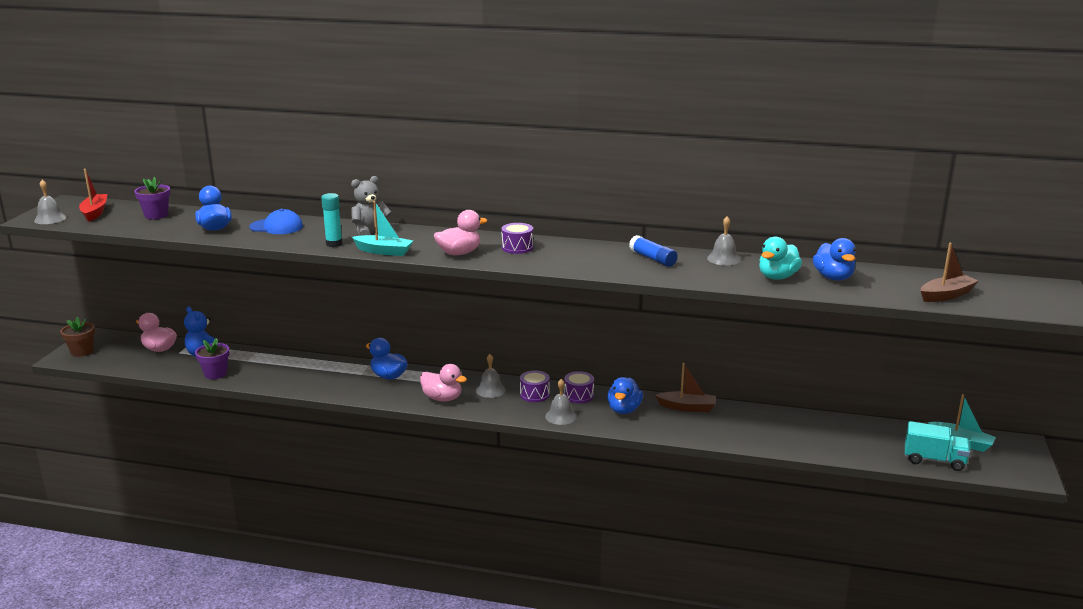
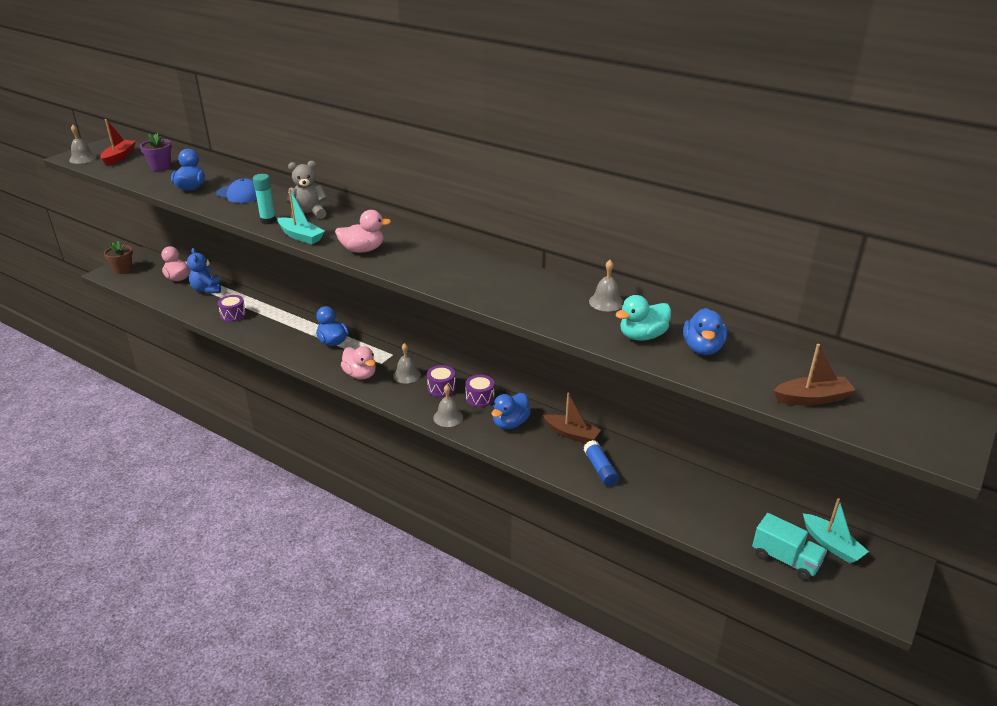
camera: 20 degrees right, 10 degrees up
(215, 374) = (202, 311): purple flower pot -> none
(517, 247) = (420, 252): purple drum -> purple drum (233, 315)
(652, 259) = (535, 289): blue glue stick -> blue glue stick (600, 469)

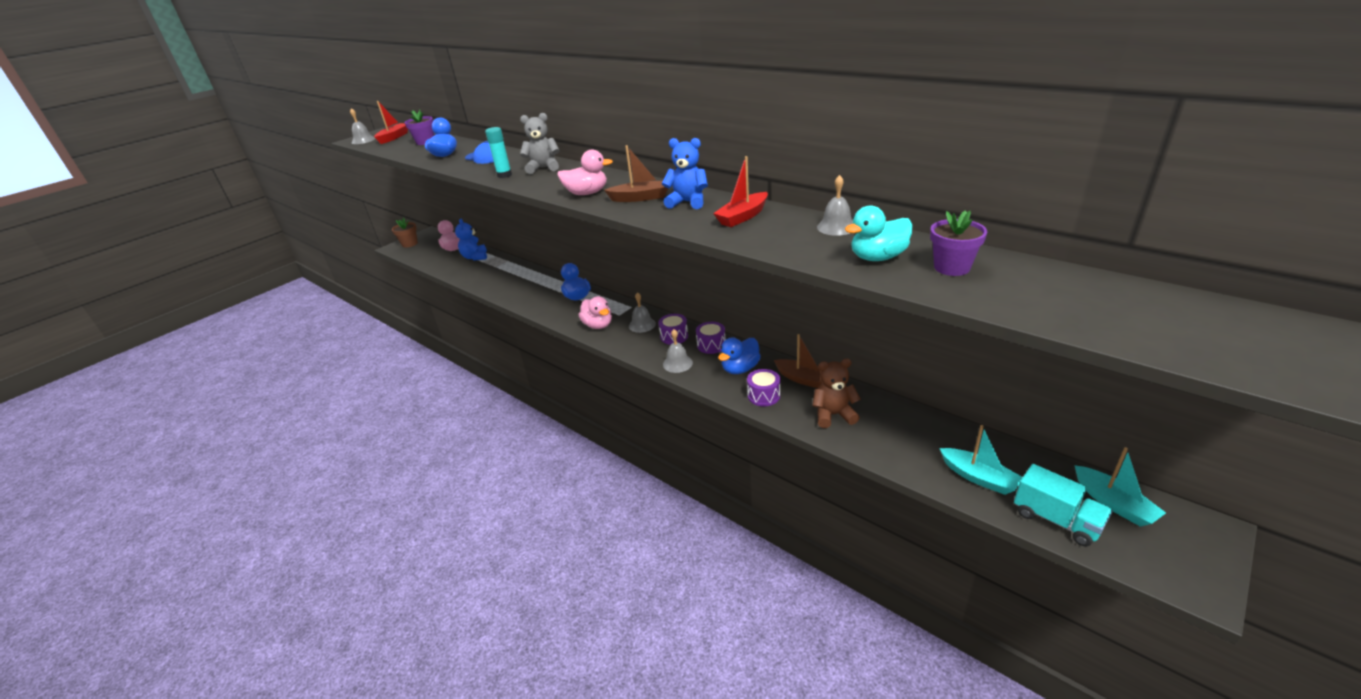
camera: 10 degrees right, 0 degrees up
(233, 315) = (493, 277): purple drum -> purple drum (763, 395)
(301, 236) = (531, 185): turquoise boat -> turquoise boat (978, 477)
(466, 267) = (688, 202): none -> blue teddy bear
(520, 286) = (742, 217): none -> red boat
(600, 469) = (833, 415): blue glue stick -> brown teddy bear
(702, 348) = (952, 267): blue duck -> purple flower pot
(812, 398) = (1102, 318): brown boat -> brown boat (640, 198)

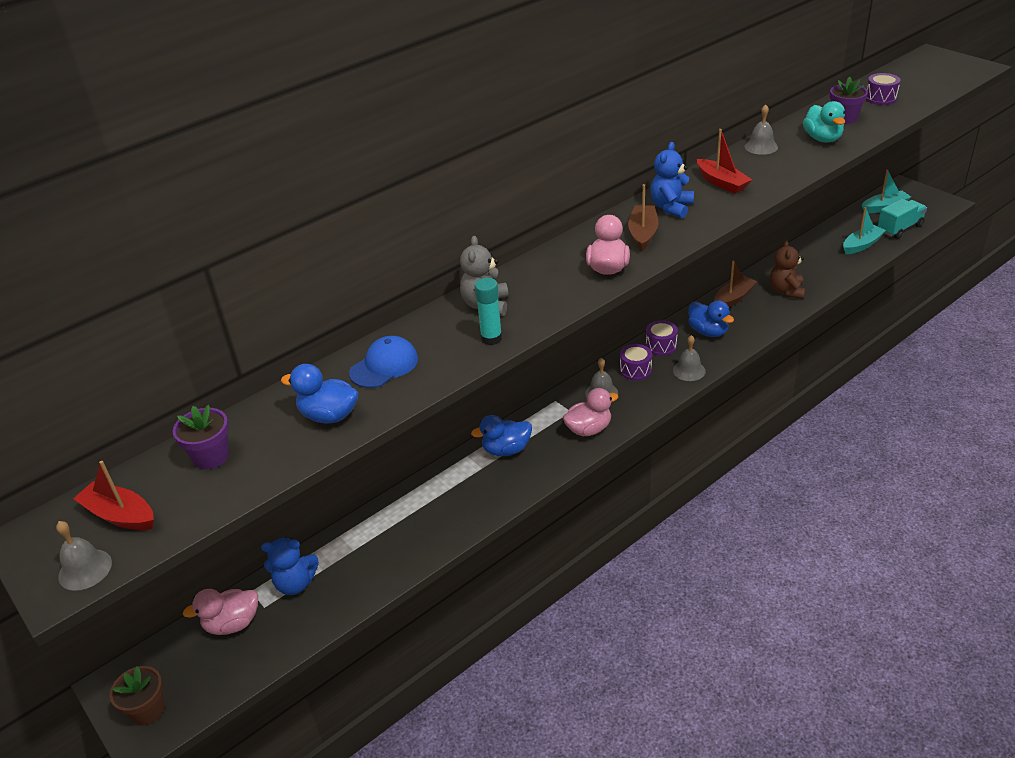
camera: 80 degrees left, 5 degrees up
(763, 395) = (754, 323): purple drum -> purple drum (880, 98)

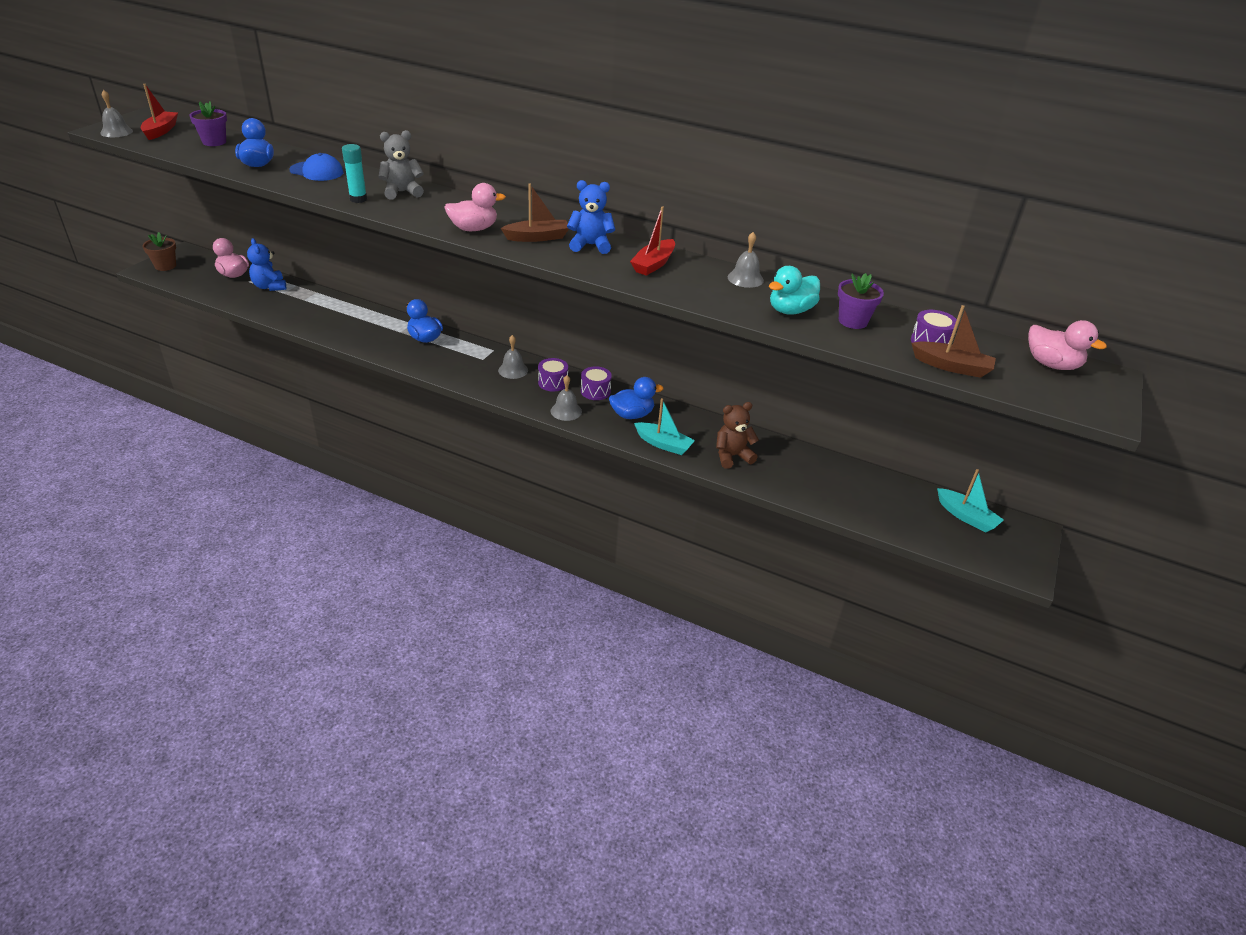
camera: 60 degrees right, 0 degrees up
(589, 429) = (463, 371): pink duck -> pink duck (1051, 364)
(708, 331) = (632, 415): blue duck -> blue duck turned 135 degrees counterclockwise
(733, 298) = (697, 423): brown boat -> brown boat (951, 366)
(861, 245) = (863, 503): turquoise boat -> turquoise boat (663, 444)
(899, 228) = (926, 532): turquoise truck -> none

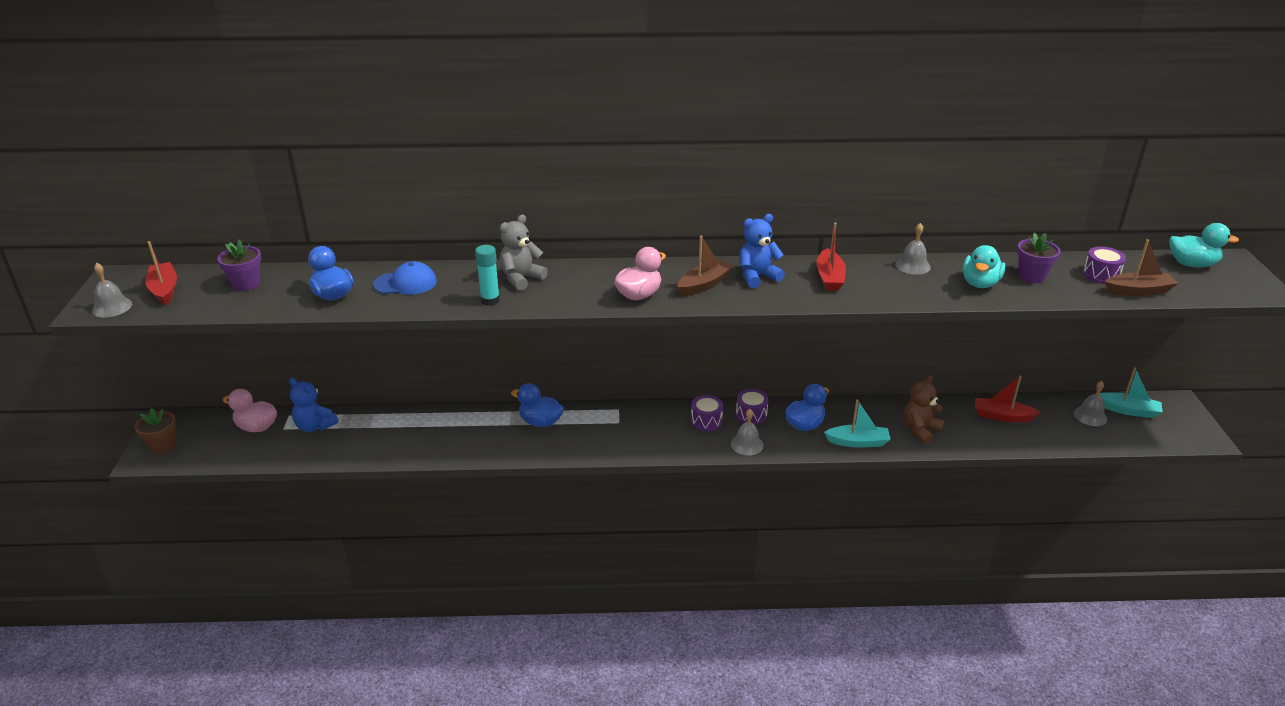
camera: 25 degrees left, 5 degrees down
(513, 370) = (658, 423): grey bell -> grey bell (1090, 416)
(826, 474) = (1002, 416): none -> red boat
(1051, 364) = (1192, 264): pink duck -> turquoise duck

